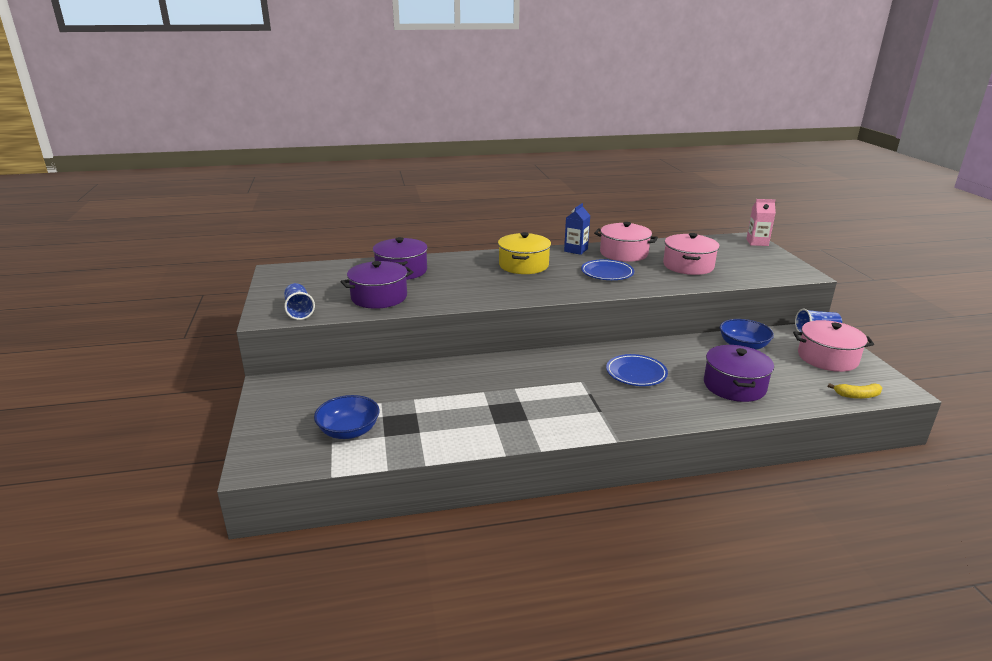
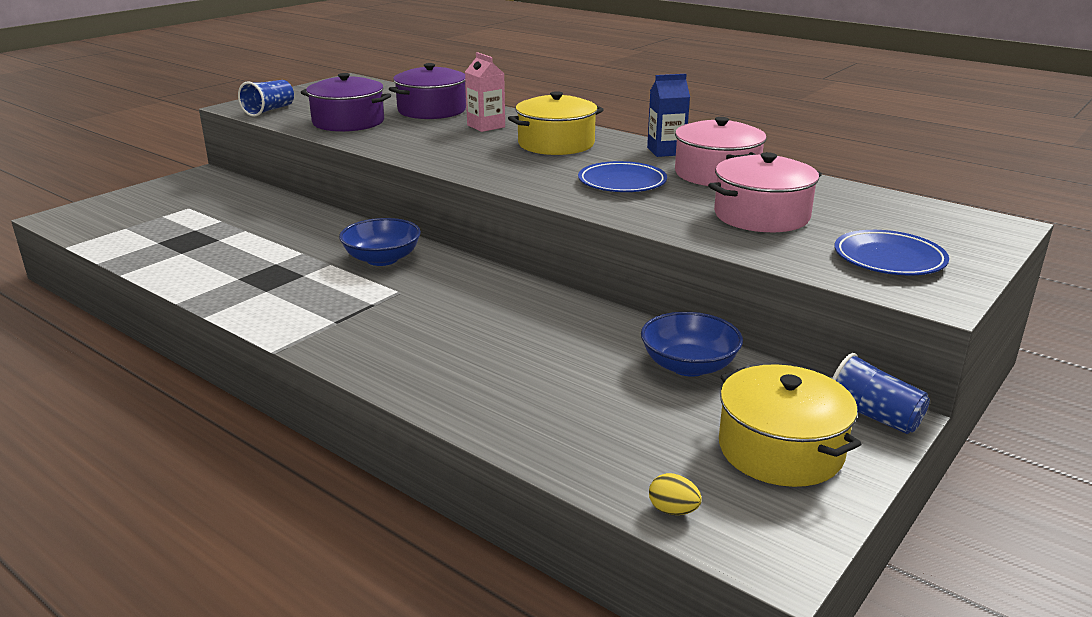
camera: 50 degrees right, 0 degrees up
(349, 431) = (152, 227): blue bowl -> blue bowl (382, 259)
(636, 373) = (470, 315): blue plate -> blue plate (889, 259)
(734, 386) = (537, 390): purple pot -> none
(757, 242) = (996, 235): pink carton -> pink carton (486, 126)
(827, 358) = (780, 449): pink pot -> yellow pot
(857, 395) = (673, 510): yellow banana -> yellow egg

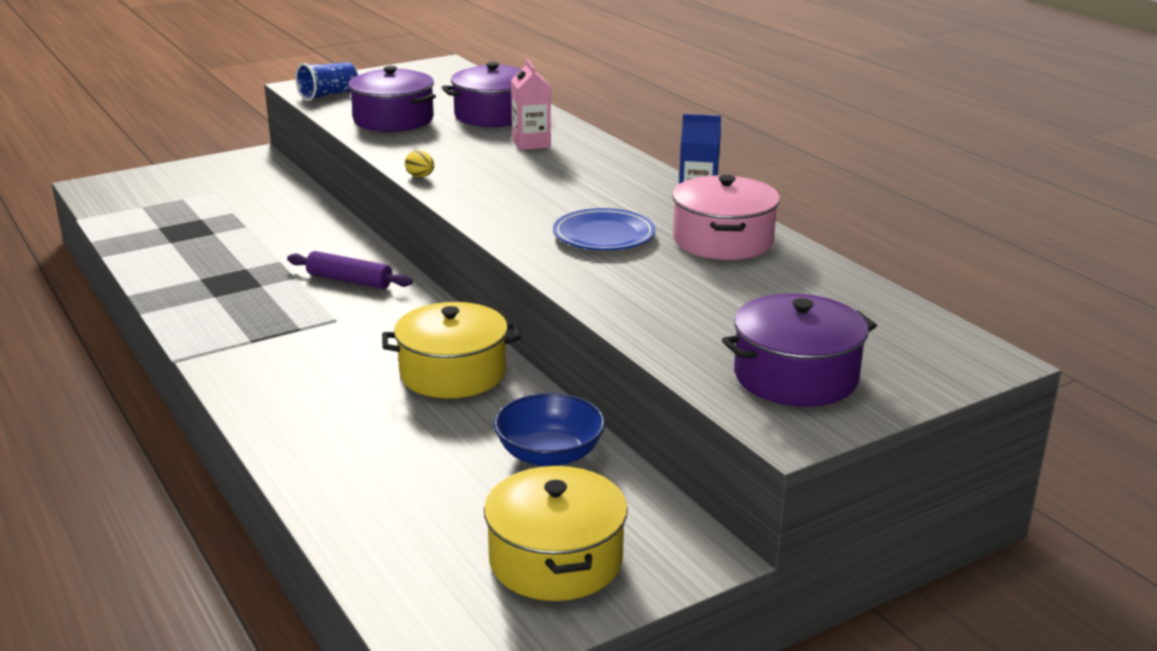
camera: 20 degrees right, 0 degrees up
(382, 259) = (349, 280): blue bowl -> purple rolling pin
(556, 144) = (584, 176): yellow pot -> yellow pot (453, 373)
(673, 510) = (394, 591): yellow egg -> yellow egg (420, 176)
(761, 215) = (713, 300): pink pot -> none
(873, 416) = (690, 549): blue cup -> none
(889, 259) = (795, 377): blue plate -> purple pot

